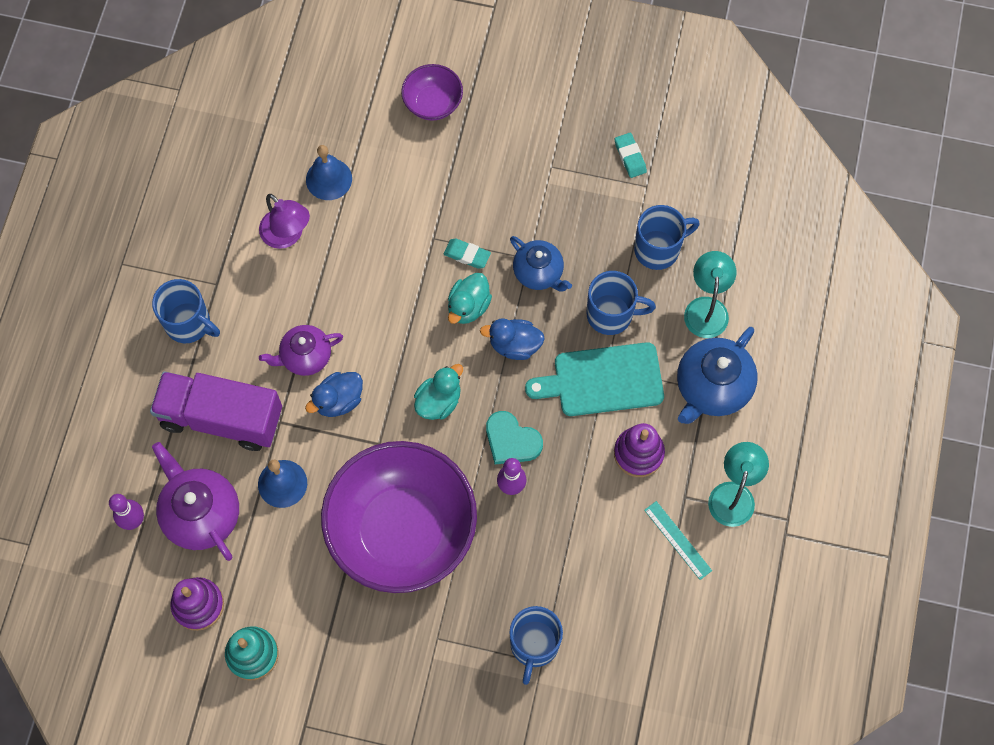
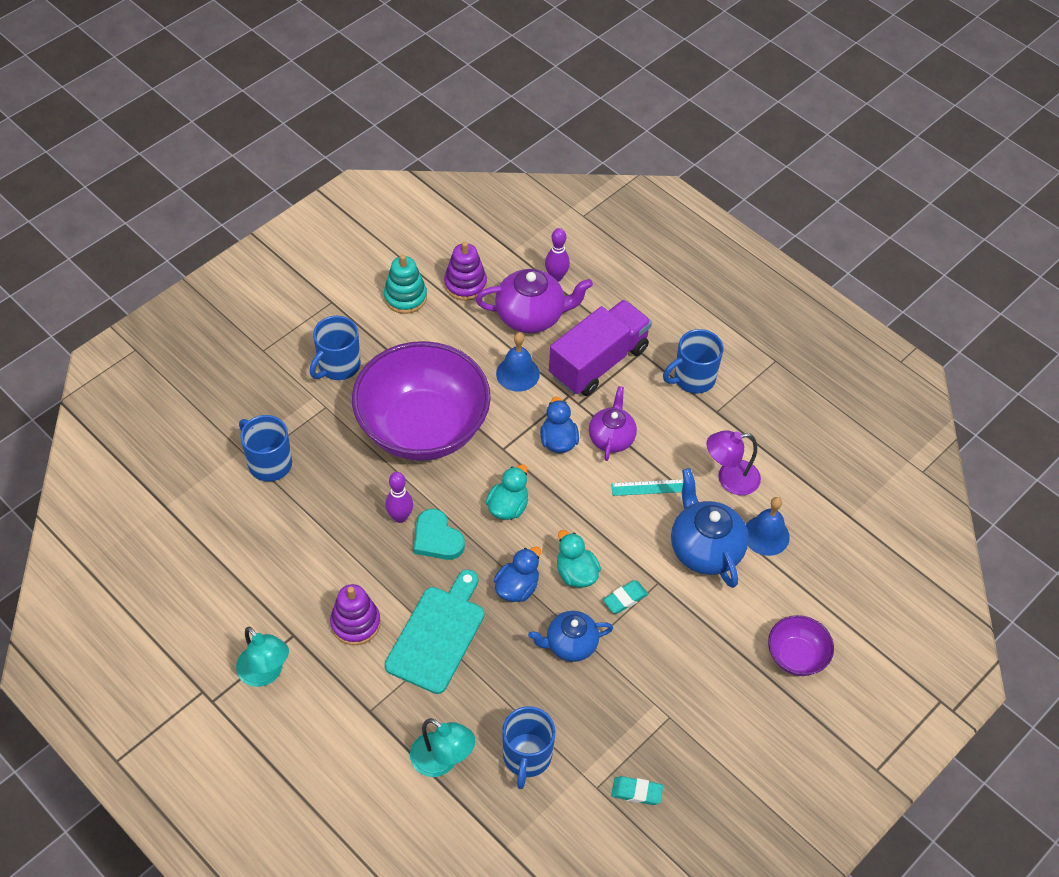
camera: 120 degrees right, 15 degrees down
(439, 401) = (508, 507): turquoise duck -> turquoise duck turned 135 degrees counterclockwise
(511, 440) = (437, 538): turquoise heart -> turquoise heart turned 105 degrees counterclockwise
(611, 314) = (491, 678): blue mug -> blue mug (338, 366)
(677, 540) = (264, 607): turquoise ruler -> turquoise ruler (652, 487)
(712, 388) = (367, 717): blue teapot -> blue teapot (705, 549)

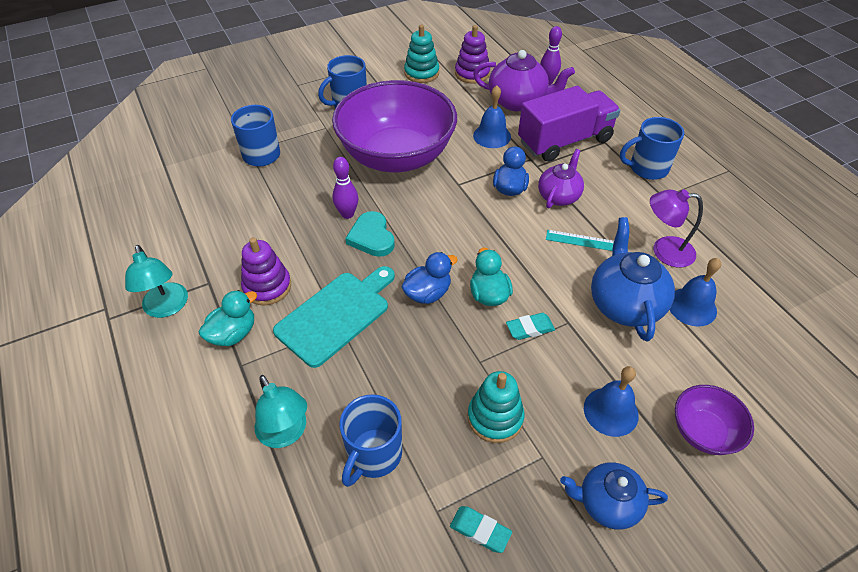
camera: 20 degrees right, 5 degrees down
(508, 507) = (445, 227): turquoise duck -> turquoise duck (233, 334)
(570, 644) = (460, 356): blue teapot -> blue teapot (607, 503)
(619, 694) = (495, 417): none -> turquoise stacking toy
(716, 660) = (611, 411): none -> blue bell

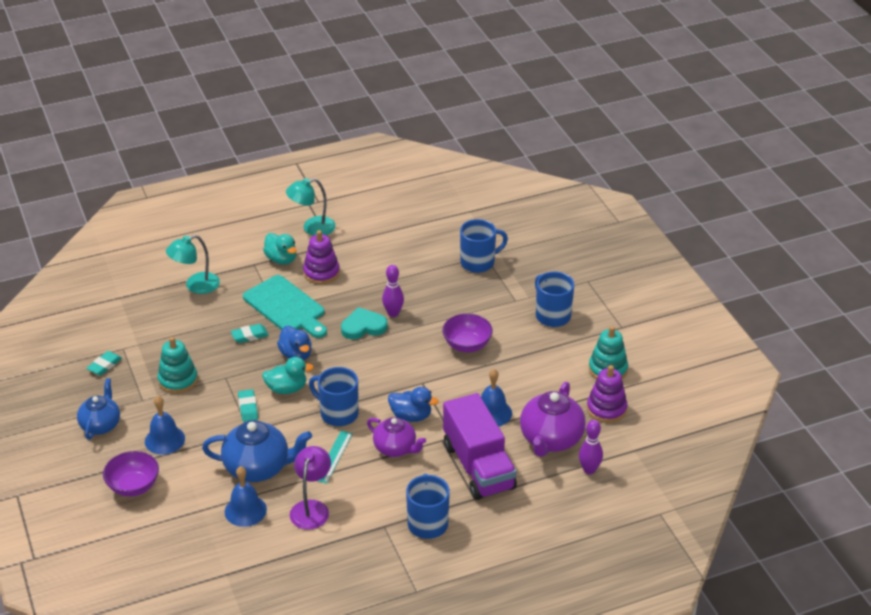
camera: 95 degrees right, 10 degrees down
(373, 455) = (169, 323): blue mug -> blue mug (338, 413)
(395, 347) = (250, 336): none -> turquoise eraser
(396, 156) = (467, 345): purple bowl -> purple bowl, size x0.44

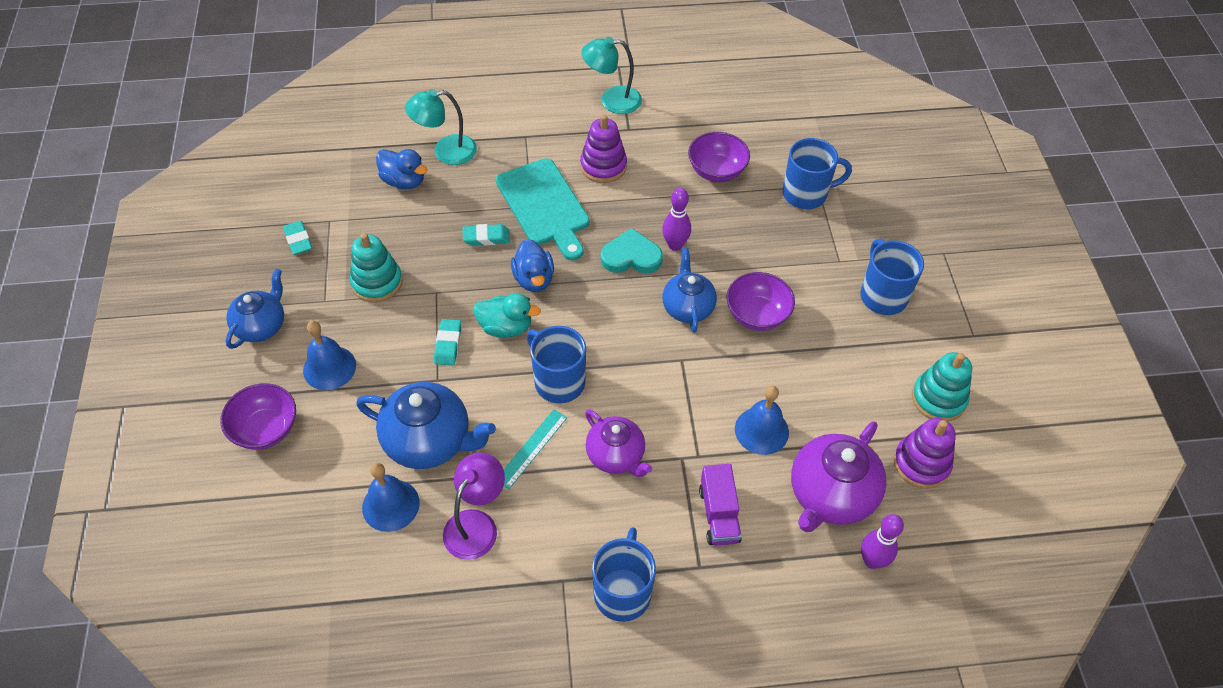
camera: 15 degrees right, 15 degrees up
(104, 365) = (298, 240): turquoise eraser -> turquoise eraser turned 75 degrees counterclockwise
(281, 259) = (561, 136): turquoise duck -> none
(408, 260) = (716, 171): none -> purple bowl
(411, 416) = (652, 409): blue duck -> blue duck (404, 181)
(415, 350) = (687, 307): none -> blue teapot
(478, 466) = (718, 514): purple truck -> purple truck, size x0.53

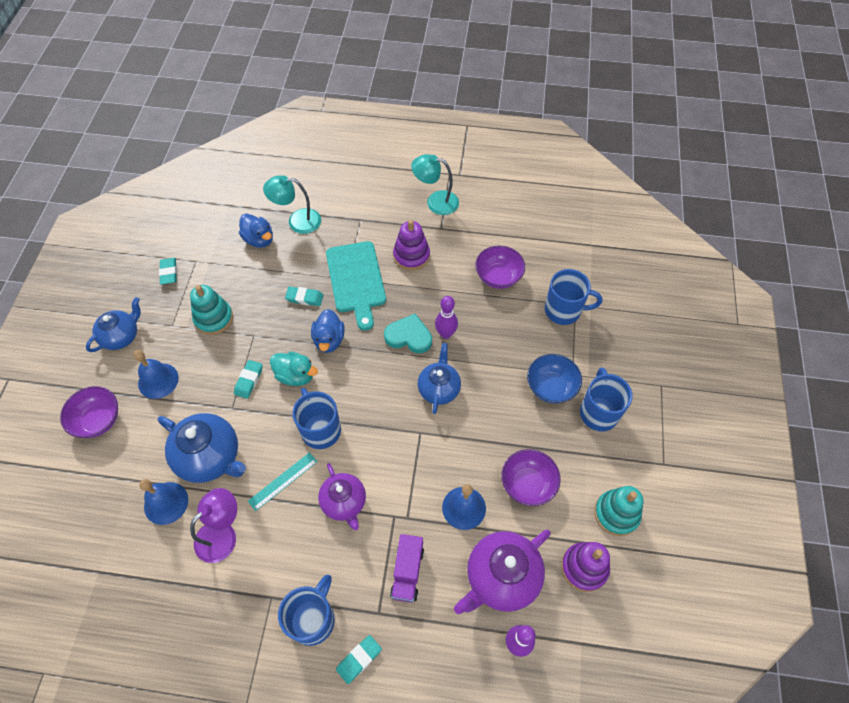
camera: 15 degrees right, 5 degrees up
(694, 622) = (359, 659): none -> turquoise eraser
(757, 315) = (491, 407): purple bowl -> purple bowl (527, 484)
(819, 279) = (551, 387): none -> blue bowl

